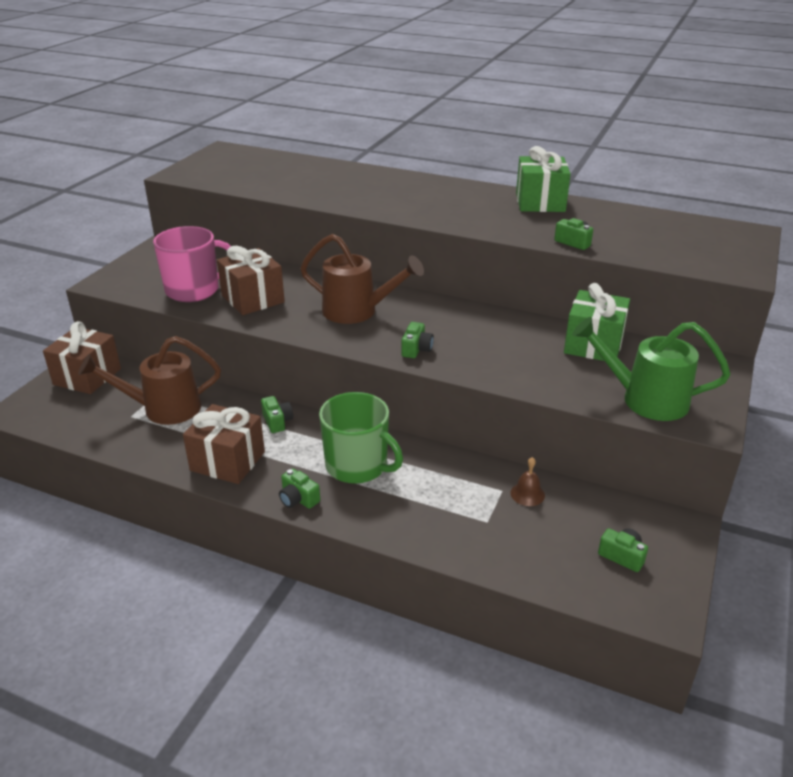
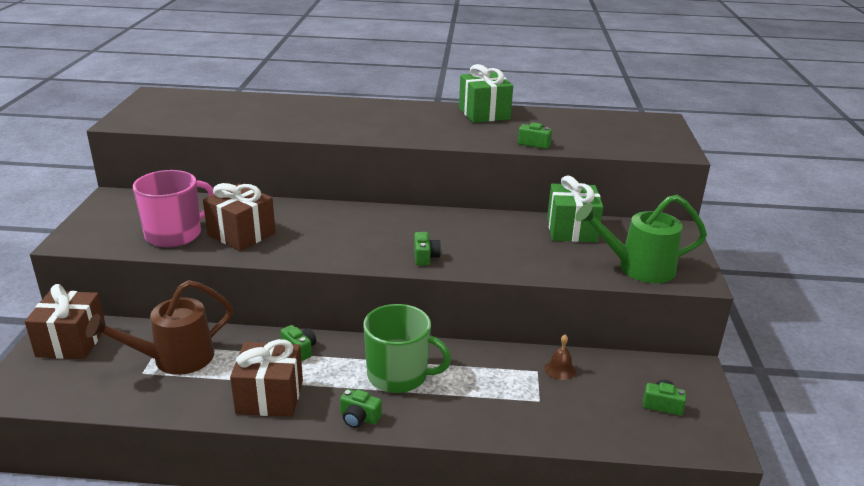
camera: 20 degrees left, 5 degrees down
(357, 311) = (351, 231): brown watering can -> none

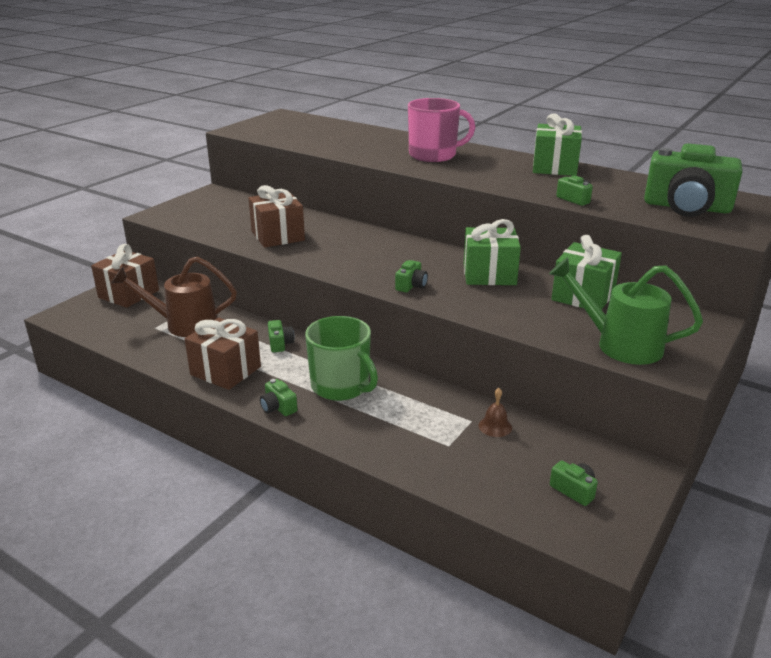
camera: 30 degrees right, 0 degrees up
(175, 234) = (229, 225): pink mug -> pink mug (434, 155)
(480, 228) = (489, 274): none -> green gift
(621, 135) = (686, 207): none -> green camera

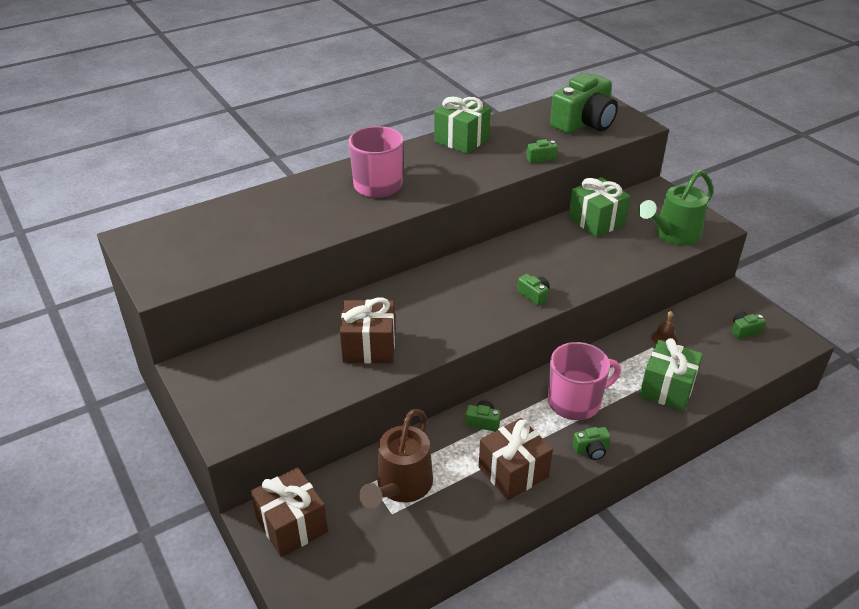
camera: 65 degrees left, 10 degrees up
(341, 386) = (575, 402): green mug -> pink mug
(489, 274) = (537, 249): green gift -> green gift (667, 388)

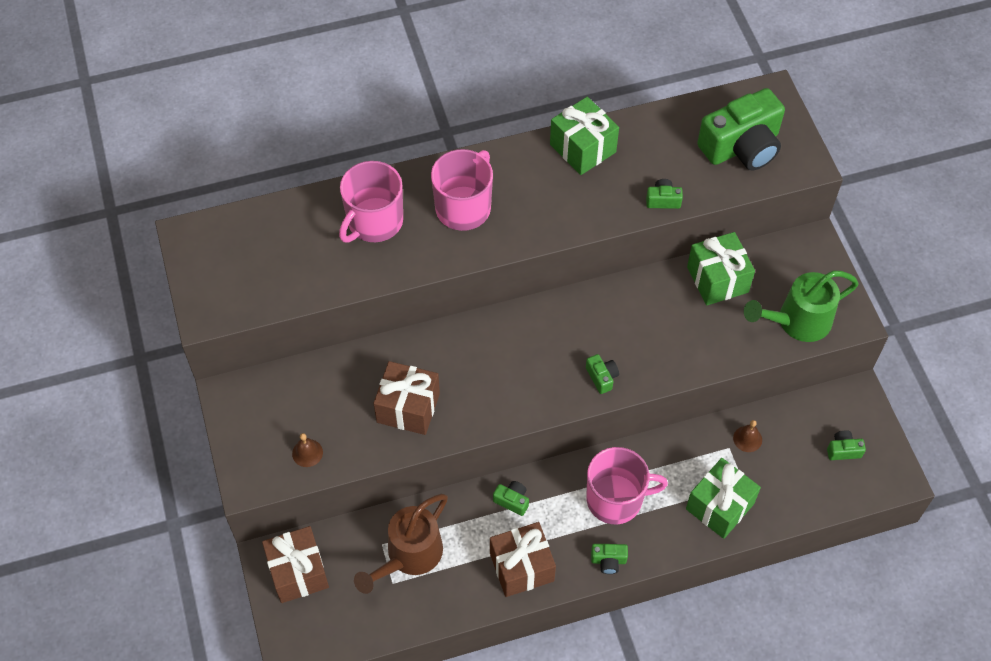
camera: 15 degrees right, 20 degrees up
(281, 398) = (307, 453): none -> brown bell
(303, 204) = (374, 222): none -> pink mug

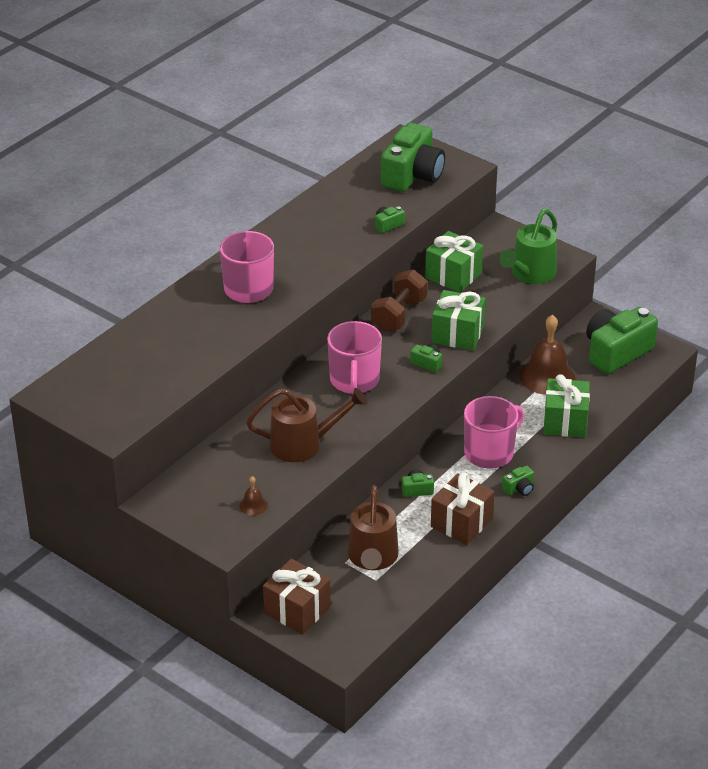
camera: 35 degrees left, 20 degrees down
(374, 222) = (188, 324): pink mug -> pink mug (354, 380)
(408, 408) = (303, 444): brown gift -> brown watering can
(582, 148) = (301, 221): green gift -> green gift (457, 334)
(624, 299) = (399, 315): none -> brown dumbbell
(747, 439) = (547, 376): brown bell -> brown bell, size x2.22
(843, 450) = (616, 352): green camera -> green camera, size x2.40

